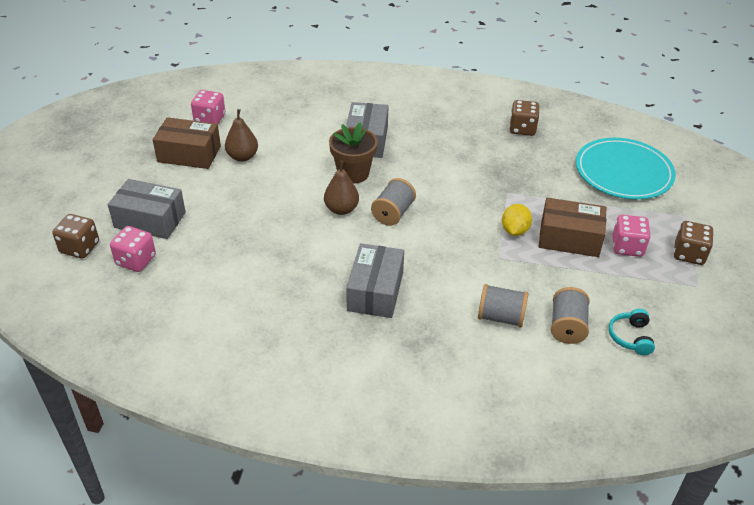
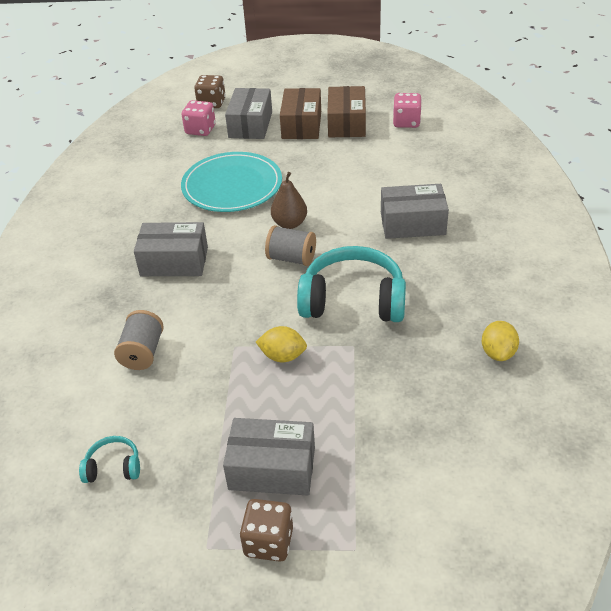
camera: 85 degrees right, 0 degrees up
(242, 157) = (353, 152): brown pear -> none
(353, 173) = (350, 222): brown flower pot -> none
(456, 185) = (353, 300): none -> turquoise headphones
(522, 129) = (498, 353): brown dice -> yellow lemon
(567, 327) = (129, 408): grey spool -> none
(569, 238) = (278, 408): brown box -> brown box (301, 125)
(623, 172) = (438, 469): turquoise plate -> turquoise plate (232, 186)
(627, 247) = (272, 468): pink dice -> grey box

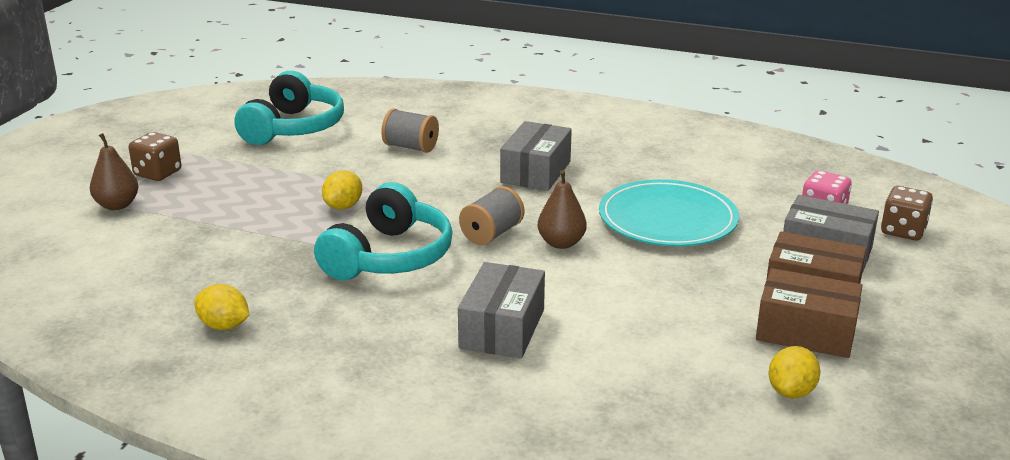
camera: 105 degrees right, 15 degrees down
(113, 467) = (293, 128): turquoise headphones -> turquoise headphones, size x2.20
(272, 468) = (221, 183): grey box -> none
(356, 538) = (117, 205): none -> brown pear
(406, 122) = (791, 392): pink dice -> yellow lemon

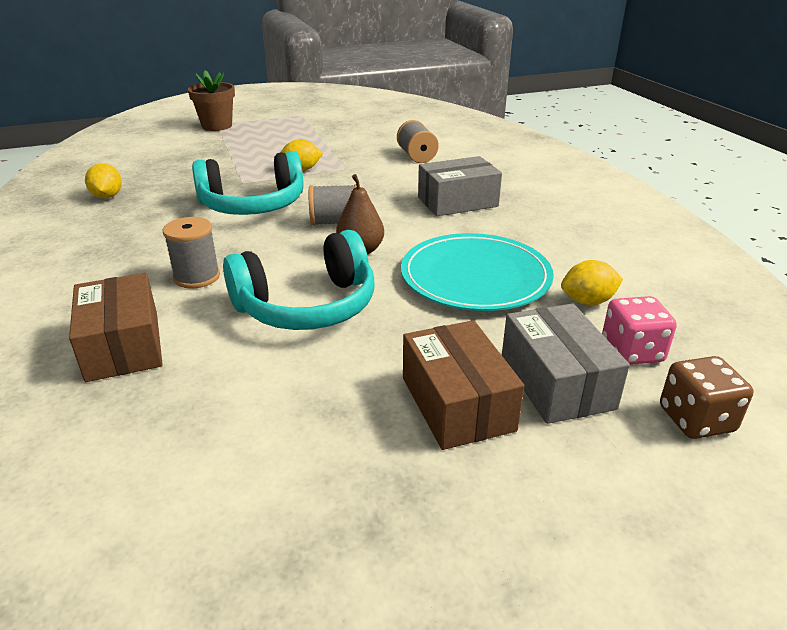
camera: 50 degrees right, 5 degrees up
(117, 205) = (217, 126): brown pear -> brown flower pot
(157, 173) = (267, 119): brown dice -> none
(293, 128) = (380, 123): turquoise headphones -> turquoise headphones (307, 306)
(502, 328) = (197, 277): grey box -> grey spool
(791, 392) = (231, 464): yellow lemon -> yellow lemon (587, 301)
(805, 332) = (366, 430): brown box -> brown box (123, 345)

